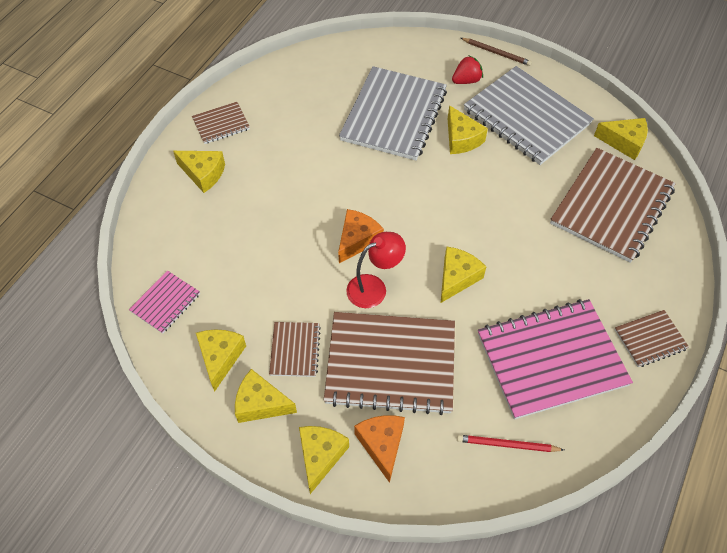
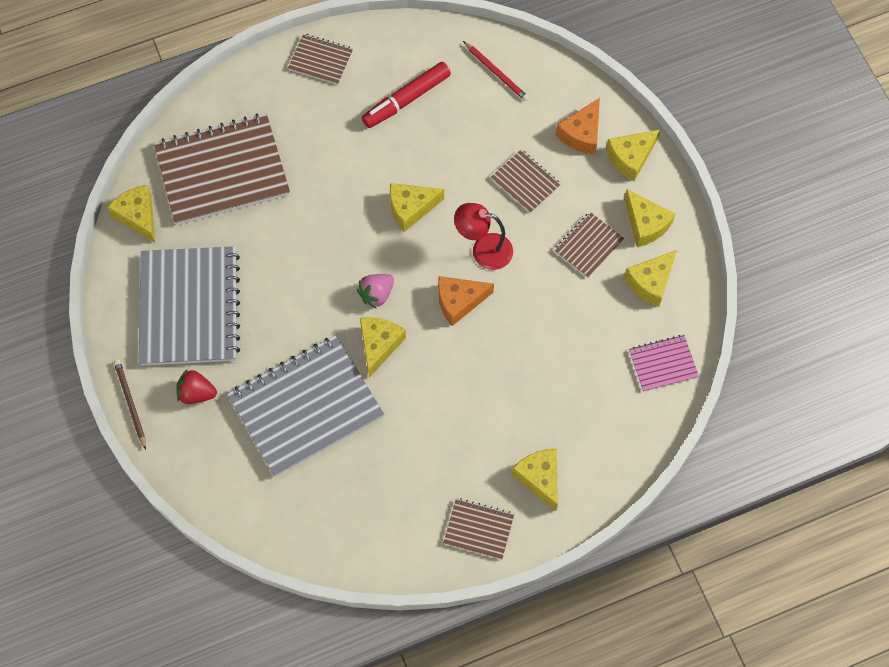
camera: 140 degrees left, 10 degrees up
(390, 364) = (525, 182): brown notebook -> brown notebook, size x0.47
(419, 205) = (376, 294): none -> pink strawberry
(461, 139) = (272, 331): yellow cheese -> yellow cheese (379, 345)
(551, 359) = (406, 99): pink notebook -> red marker

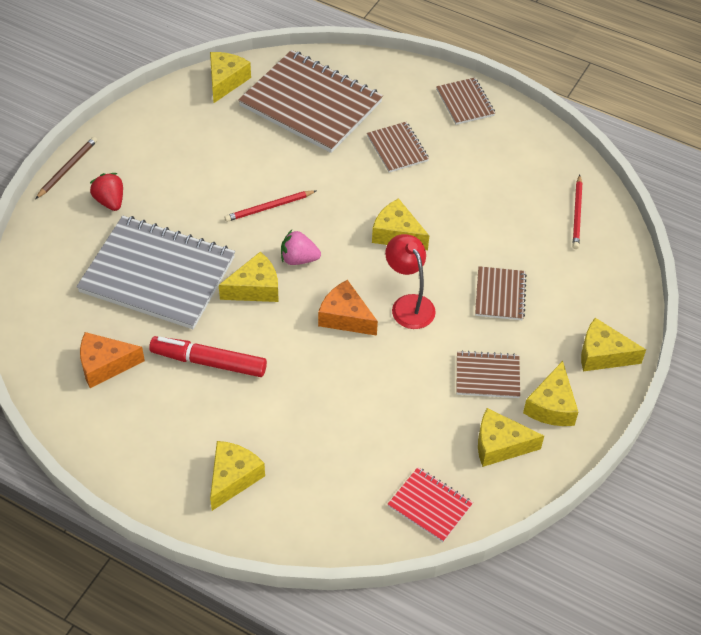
camera: 50 degrees right, 15 degrees down
(189, 307) = (178, 154): grey notebook -> none
(306, 279) = (269, 207): none -> red pencil
(406, 99) = (489, 173): red marker -> red marker (208, 362)
(478, 529) = (146, 462): brown notebook -> brown notebook (397, 148)
(581, 134) = (586, 306): orange cheese -> orange cheese (105, 365)
(663, 364) = (430, 505): pink notebook -> red notebook

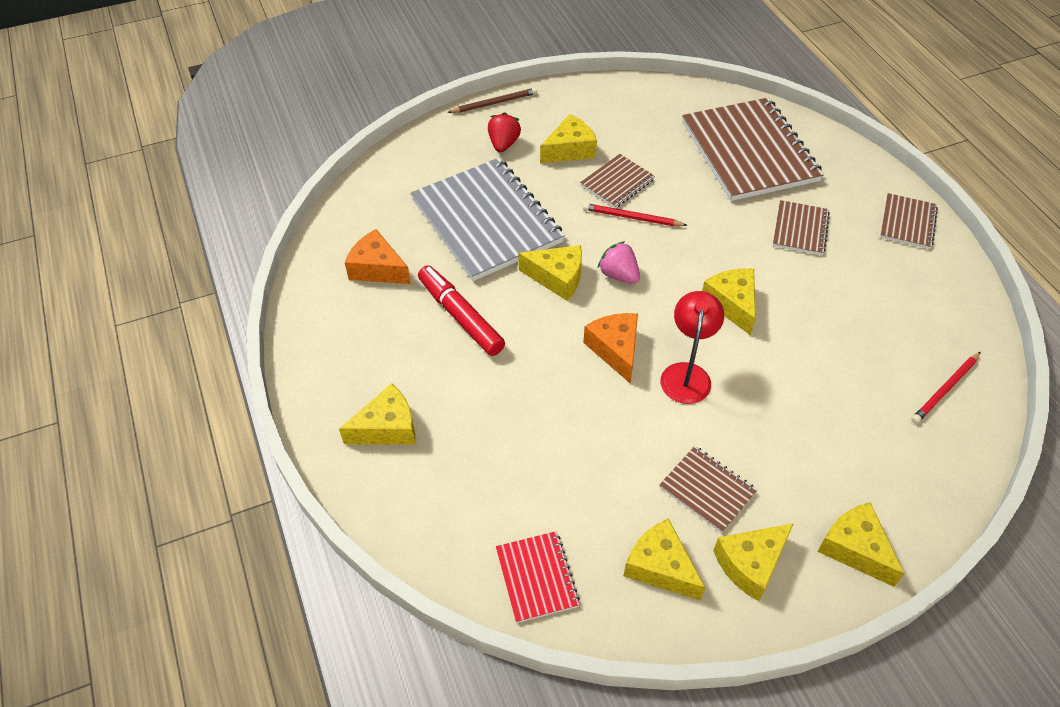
camera: 40 degrees right, 0 degrees up
(226, 81) = (688, 98): yellow cheese -> yellow cheese (570, 150)
(500, 295) = (789, 419): brown notebook -> brown notebook (617, 182)

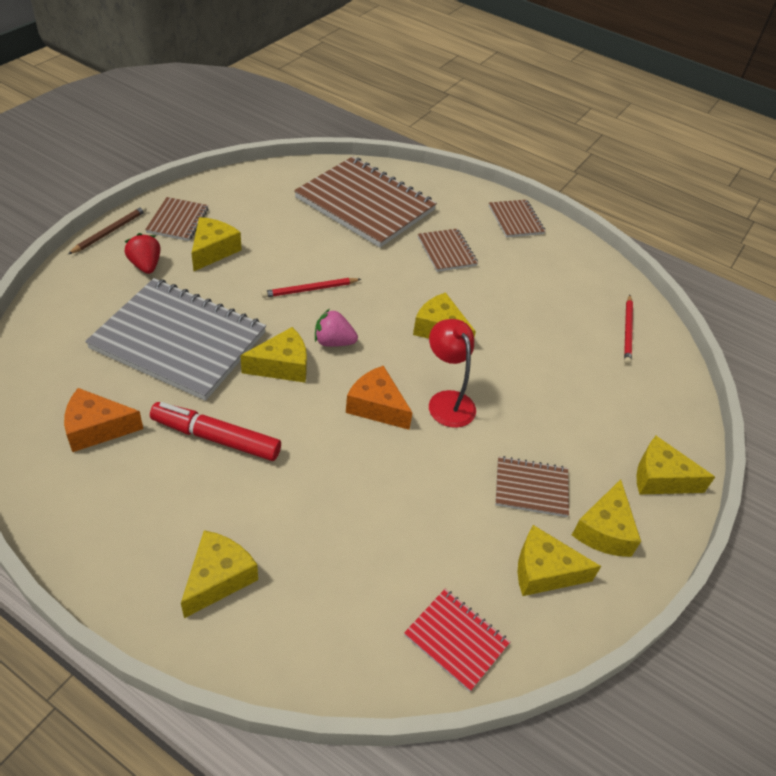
camera: 40 degrees left, 5 degrees down
(617, 182) = (275, 265): brown notebook -> brown notebook (178, 221)

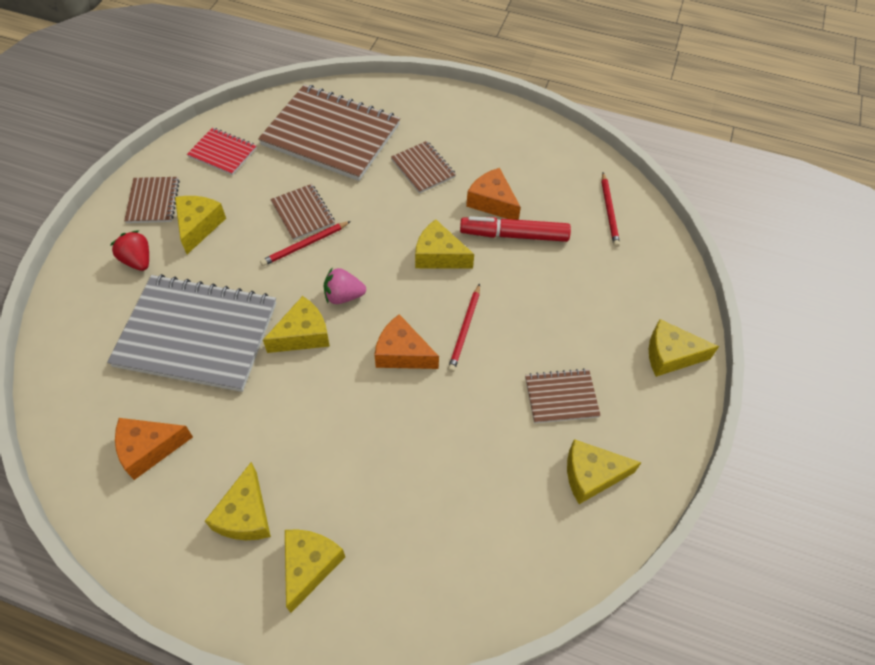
camera: 10 degrees left, 10 degrees up
(110, 231) = (89, 231): brown pencil -> none
(216, 438) = (264, 427): red marker -> red marker (514, 235)
(447, 401) = (465, 329): red lamp -> red pencil
(456, 640) = (533, 562): red notebook -> red notebook (222, 153)
(508, 296) = (492, 202): none -> orange cheese
(515, 220) = (479, 116): brown notebook -> brown notebook (303, 213)
(604, 530) = (633, 420): yellow cheese -> yellow cheese (245, 515)

